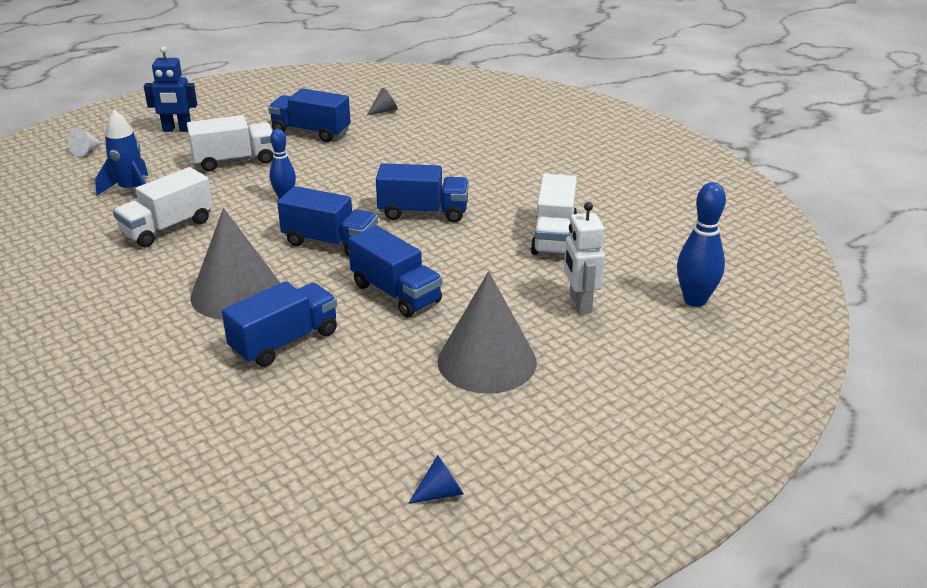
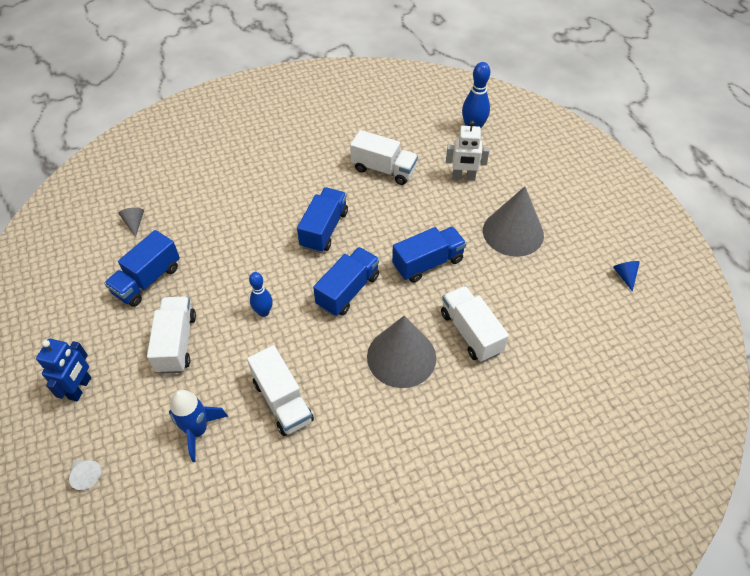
camera: 75 degrees left, 20 degrees up
(285, 342) = (471, 332): blue truck -> white truck

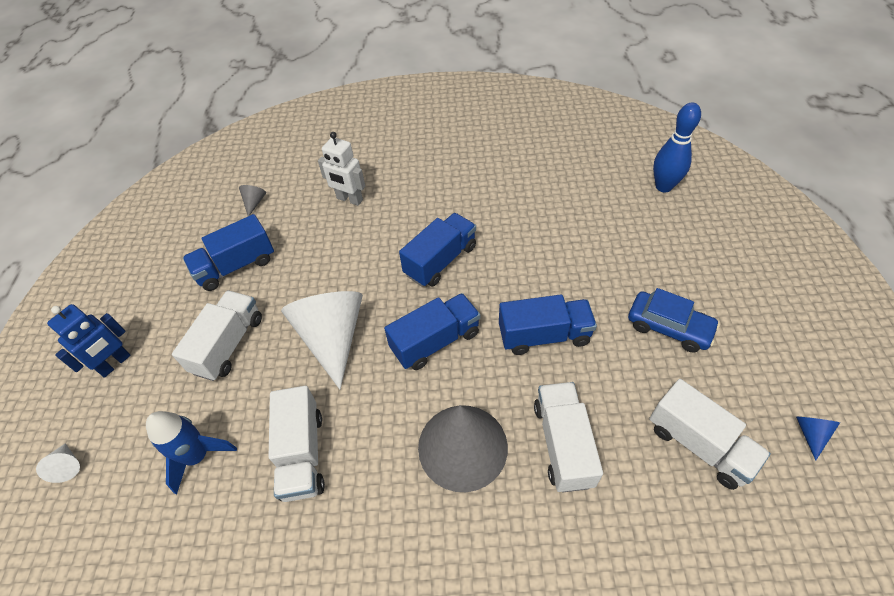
camera: 25 degrees right, 0 degrees up
(263, 312) = (332, 338): blue bowling pin -> white cone
(383, 169) = (537, 209): white truck -> white truck (699, 444)
(463, 177) = (630, 241): white robot -> white robot (349, 199)
(513, 232) = (668, 327): grey cone -> blue car

